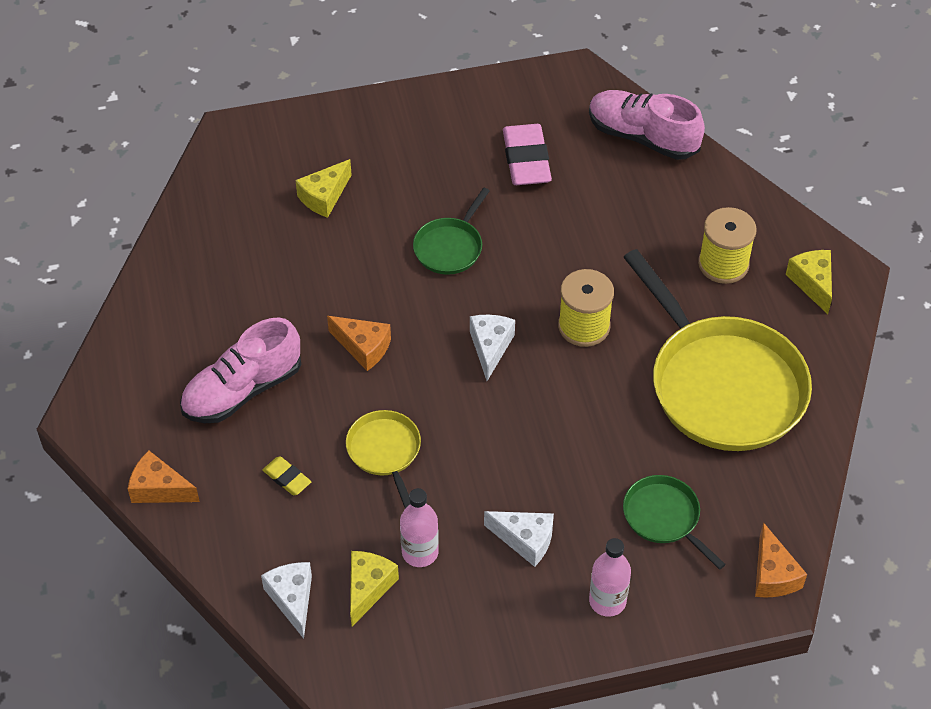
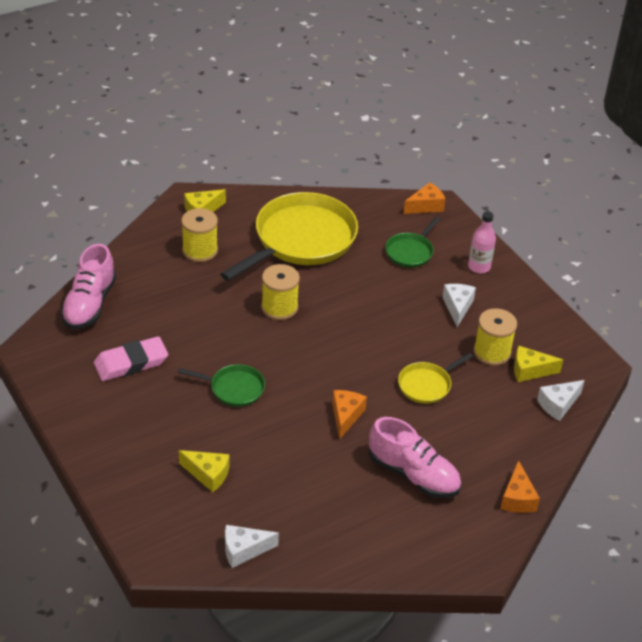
camera: 110 degrees left, 10 degrees down
(287, 478) = (472, 430): yellow eraser -> none
(420, 552) = (492, 352): pink bottle -> yellow spool
(490, 347) = (317, 350): white cheese -> white cheese (244, 550)

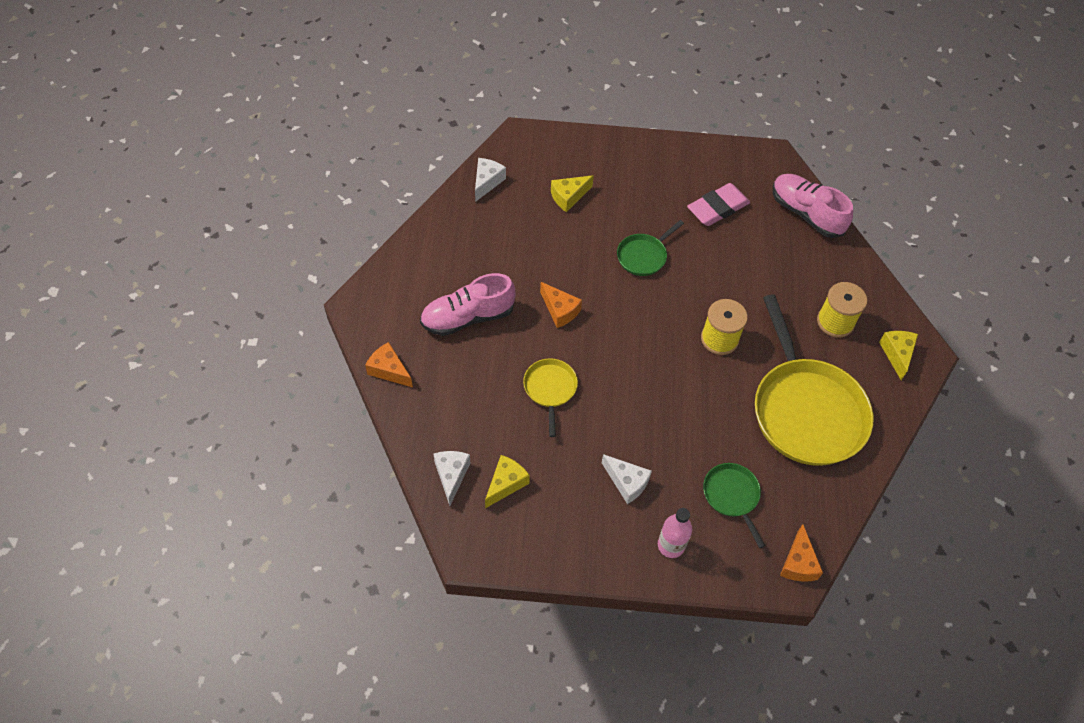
camera: 125 degrees right, 15 degrees up
(131, 363) = (717, 208): pink eraser -> pink eraser turned 45 degrees clockwise
(492, 352) = (550, 469): yellow spool -> none

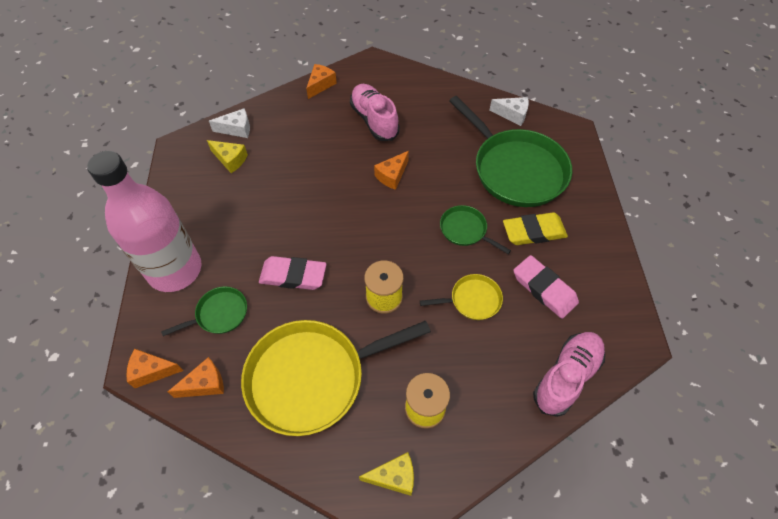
camera: 85 degrees right, 0 degrees up
(550, 389) = (315, 177): yellow pan -> yellow pan (472, 300)
(568, 197) = (515, 169): yellow cheese -> green pan
(627, 482) = (232, 235): white cheese -> none
(651, 200) = (534, 231): none -> yellow eraser
(671, 545) = (175, 270): pink bottle -> pink bottle, size x2.37
(688, 420) = (293, 275): none -> pink eraser
(812, 509) = (205, 384): none -> orange cheese

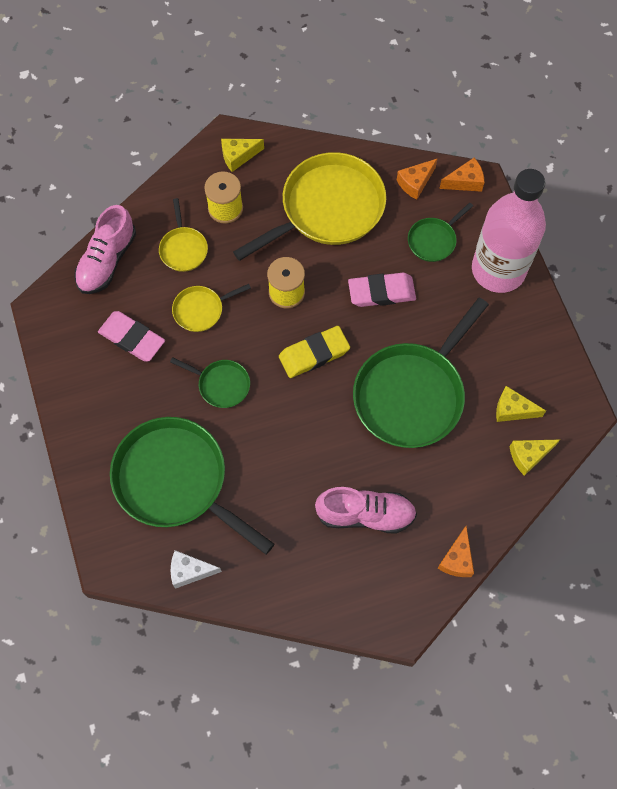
camera: 165 degrees right, 10 degrees up
(236, 129) = (528, 456): white cheese -> yellow cheese
(304, 187) = (412, 394): none -> green pan
(374, 120) = (365, 514): pink shoe -> pink shoe turned 45 degrees counterclockwise
(392, 176) = (318, 435): orange cheese -> none
(480, 370) = (183, 249): none -> yellow pan
(534, 231) = (147, 401): yellow eraser -> yellow eraser (314, 354)

